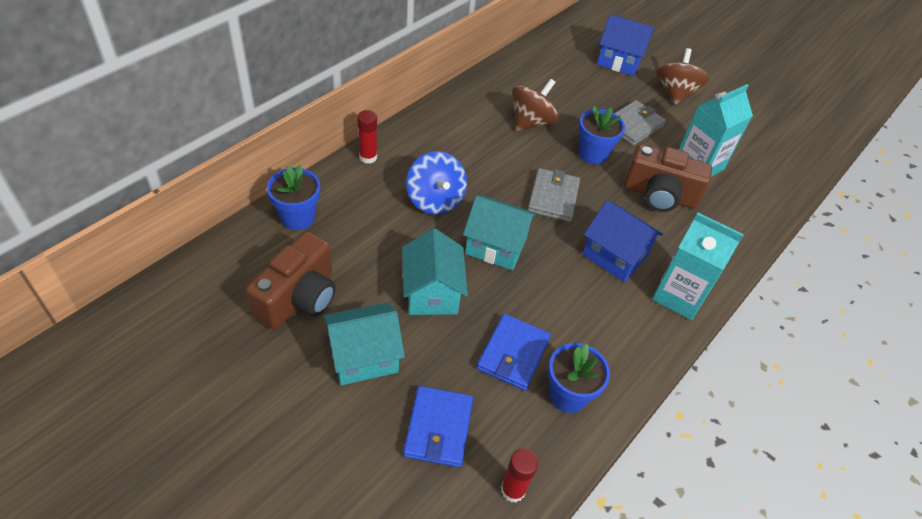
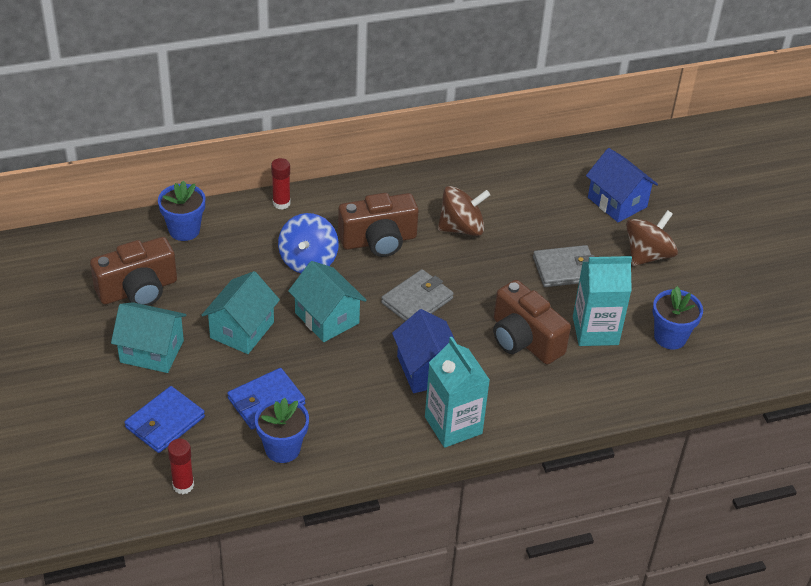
camera: 35 degrees right, 5 degrees down
(477, 158) = (378, 240): none -> brown camera
(592, 154) = (494, 279): blue flower pot -> blue flower pot (670, 337)

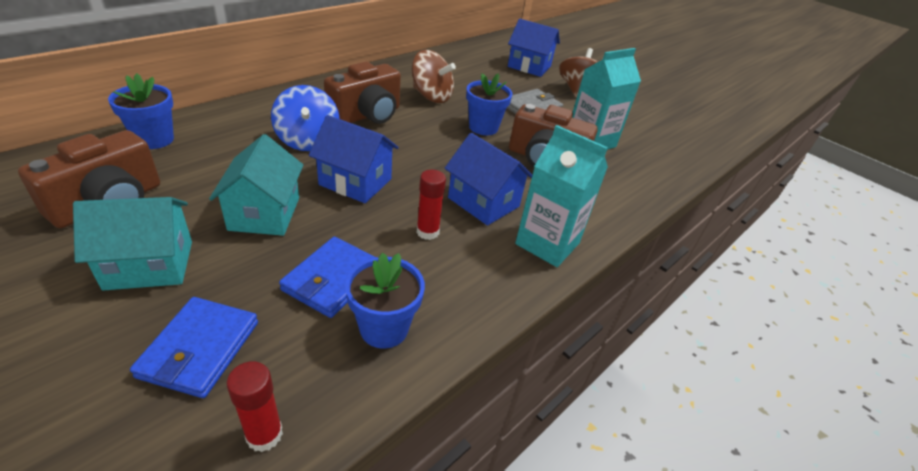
camera: 30 degrees left, 5 degrees down
(281, 203) = (256, 104): red glue stick -> red glue stick (427, 232)
(327, 318) = (355, 182): turquoise house -> blue house
(417, 300) = (433, 150): grey wallet -> none
(461, 228) = (431, 96): brown spinning top -> brown spinning top turned 75 degrees clockwise
(670, 337) = (643, 134): blue flower pot -> blue flower pot (483, 127)

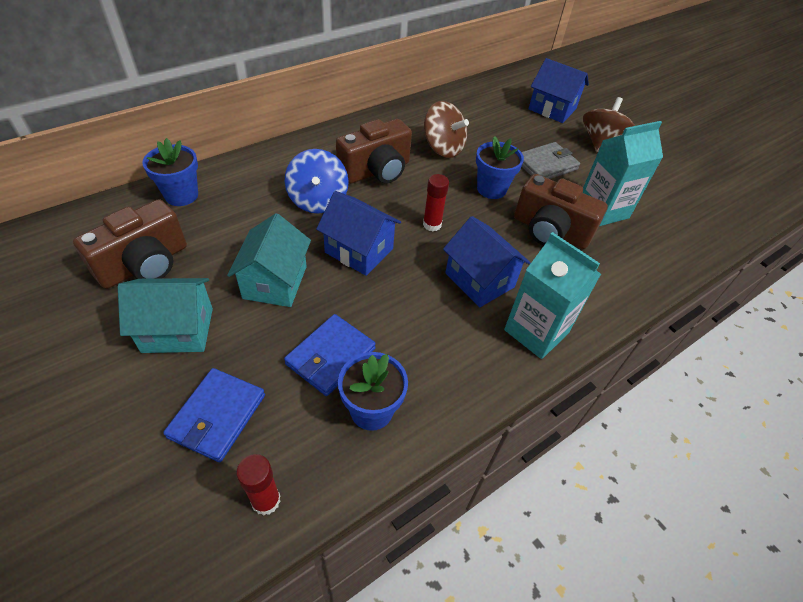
camera: 10 degrees right, 10 degrees up
(427, 232) = (421, 311): red glue stick -> red glue stick (432, 225)

